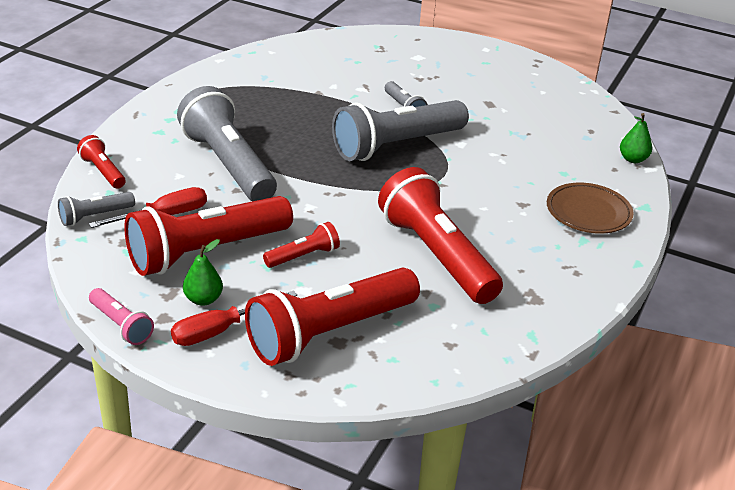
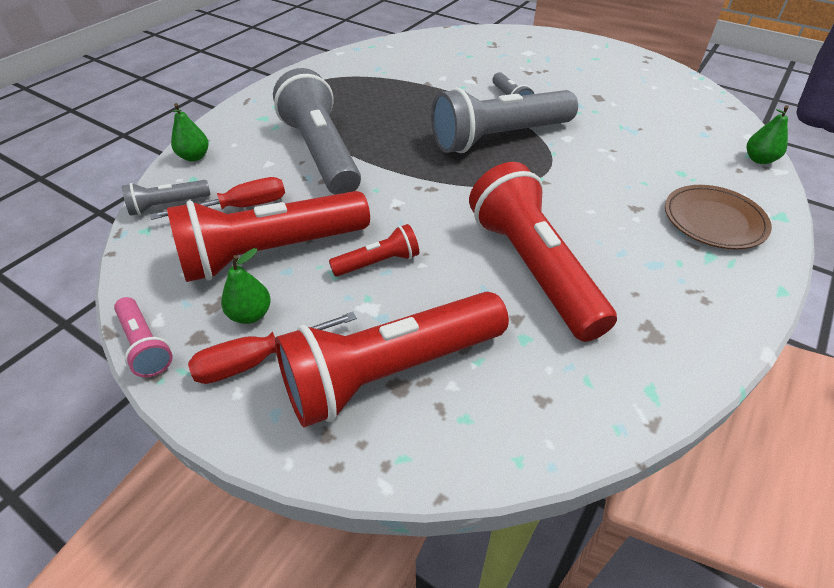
camera: 10 degrees right, 10 degrees up
(103, 171) = (194, 157): red flashlight -> green pear

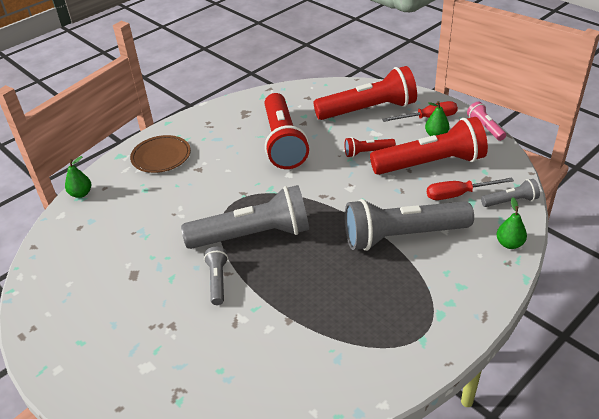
camera: 165 degrees left, 5 degrees down
(321, 153) = (402, 236): grey flashlight -> grey flashlight turned 90 degrees clockwise

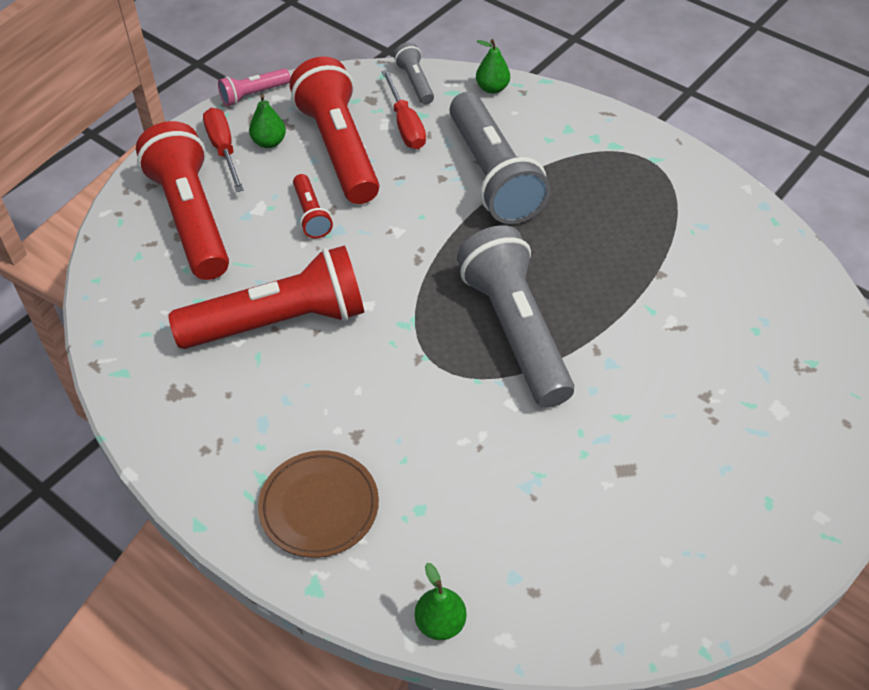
camera: 100 degrees left, 10 degrees up
(218, 281) = (613, 358): grey flashlight -> none

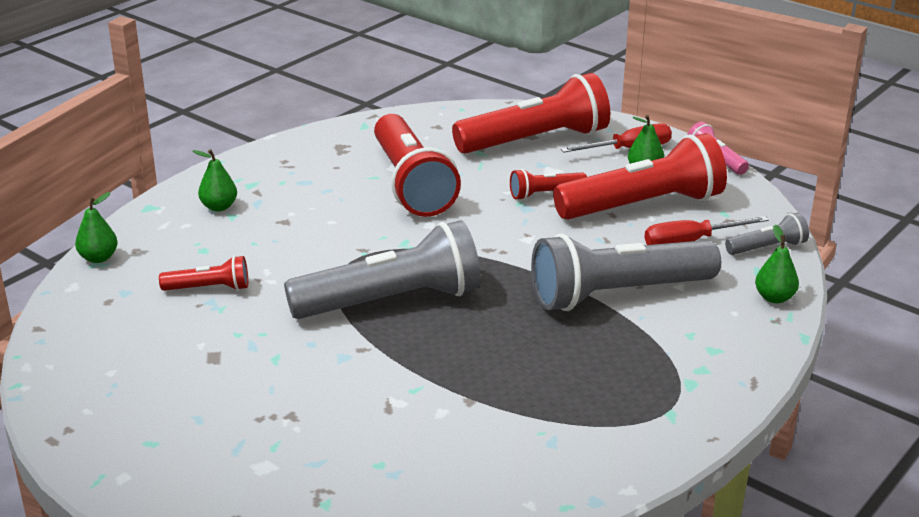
camera: 90 degrees right, 20 degrees down
(319, 506) = (219, 207): brown plate -> green pear
(502, 491) = (209, 288): none -> red flashlight

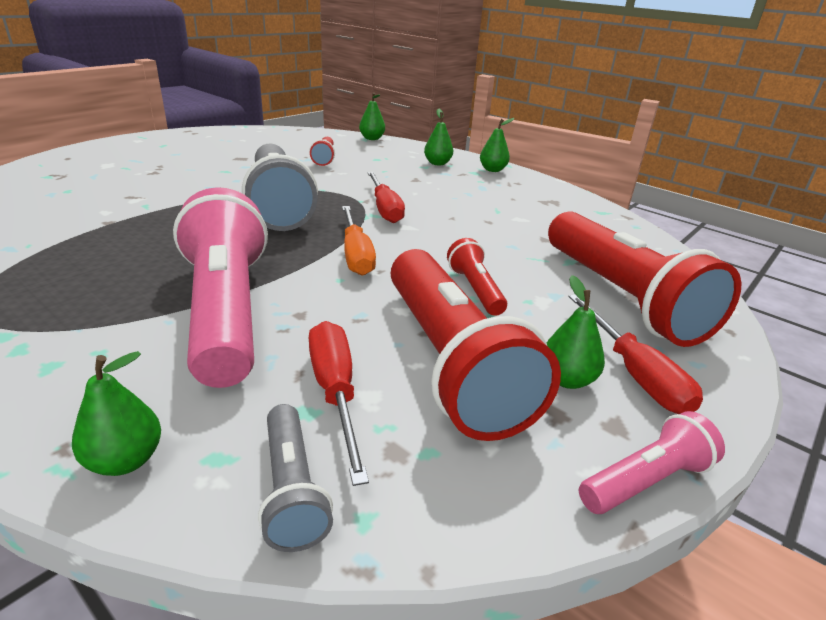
camera: 90 degrees right, 0 degrees up
(240, 172) = (492, 170): none -> green pear
(386, 237) = (384, 209): none -> red screwdriver
(411, 184) = (485, 223): red flashlight -> none
(501, 247) = (356, 254): none -> orange screwdriver
(617, 294) = (227, 310): grey flashlight -> pink flashlight

